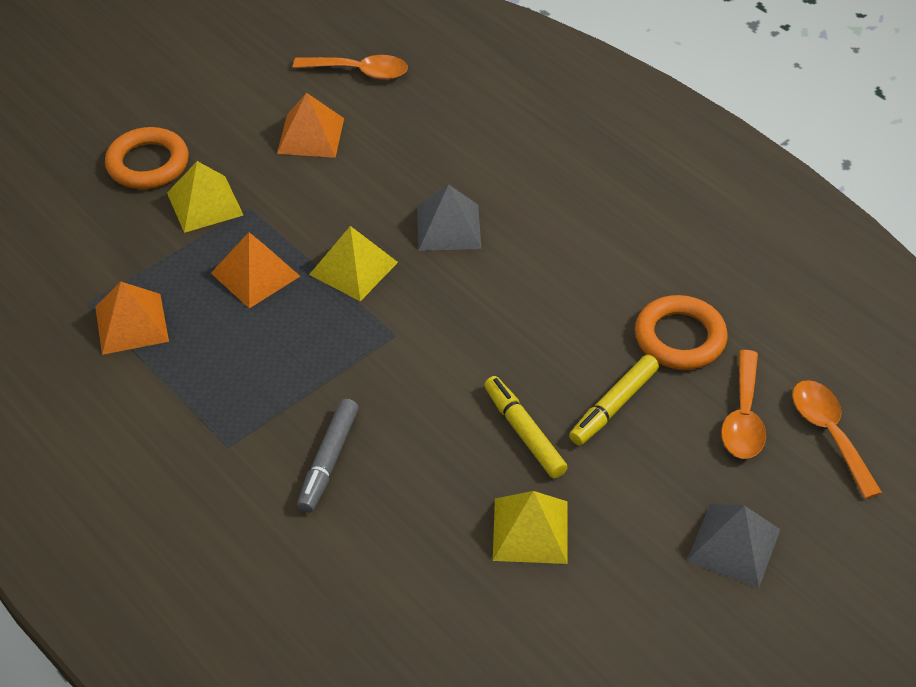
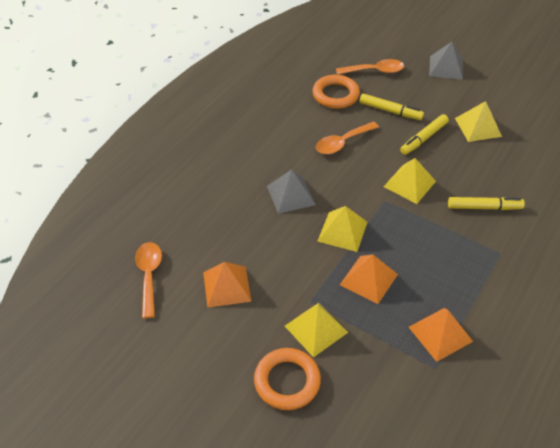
camera: 105 degrees left, 0 degrees up
(329, 461) = (484, 207): grey marker -> yellow marker
(420, 377) = (409, 184): none -> yellow pyramid
(829, 434) = (370, 46): orange spoon -> orange spoon (342, 142)

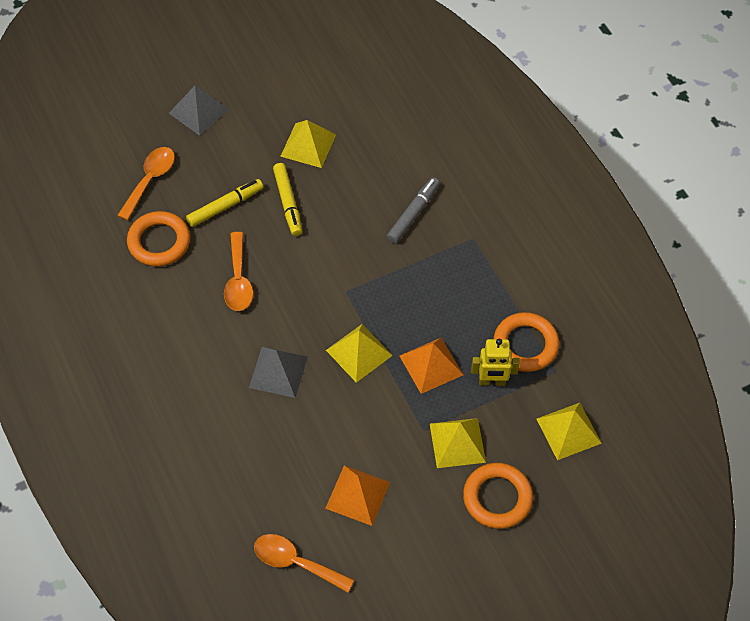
camera: 60 degrees left, 10 degrees up
(388, 326) = (492, 381): none -> yellow robot
(409, 184) = (339, 256): yellow pyramid -> yellow pyramid (568, 430)
(440, 334) = (525, 345): orange pyramid -> orange ring
(484, 207) = (413, 214): yellow marker -> grey marker

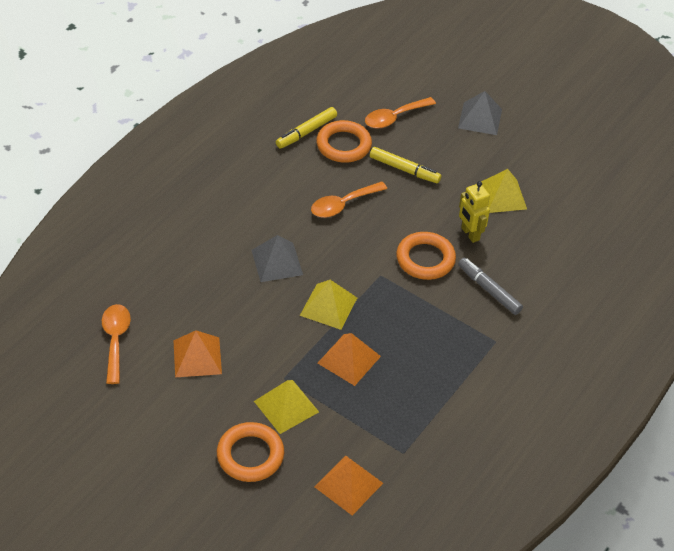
camera: 60 degrees right, 10 degrees down
(150, 180) = (394, 117): orange spoon -> orange spoon turned 150 degrees clockwise
(288, 203) = (437, 206): yellow marker -> yellow marker (306, 132)
(413, 214) = (488, 290): grey marker -> grey marker turned 135 degrees counterclockwise
(492, 381) = (361, 409): yellow robot -> yellow robot (470, 234)
(525, 345) = (414, 420): orange ring -> orange ring (425, 259)
(568, 430) = (349, 485): yellow pyramid -> orange pyramid

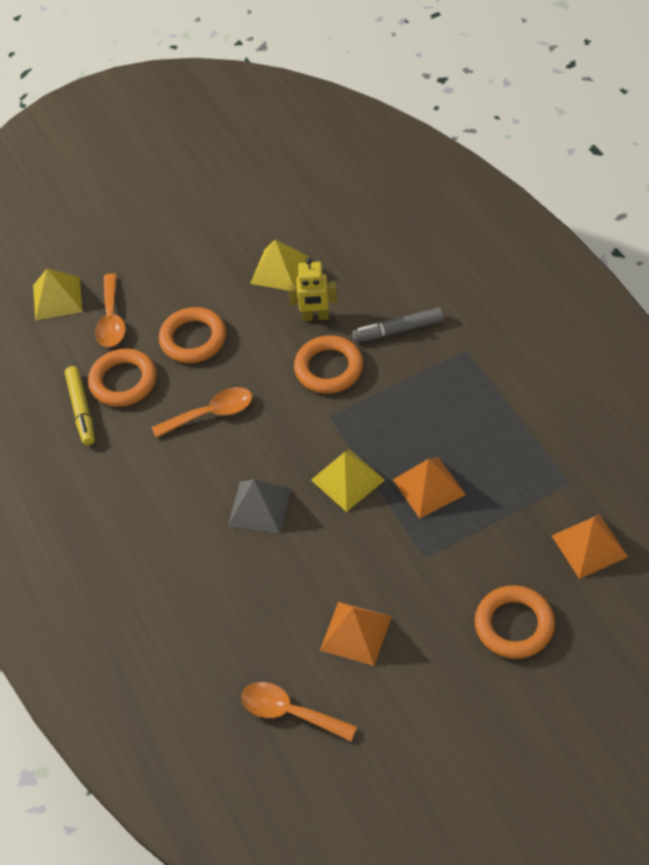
camera: 55 degrees left, 5 degrees up
(286, 406) = (464, 568): yellow pyramid -> yellow pyramid (57, 298)
(343, 204) = (211, 414): orange spoon -> orange spoon turned 105 degrees counterclockwise
(404, 169) = (193, 339): yellow marker -> orange ring
(480, 118) = (160, 245): grey pyramid -> none

